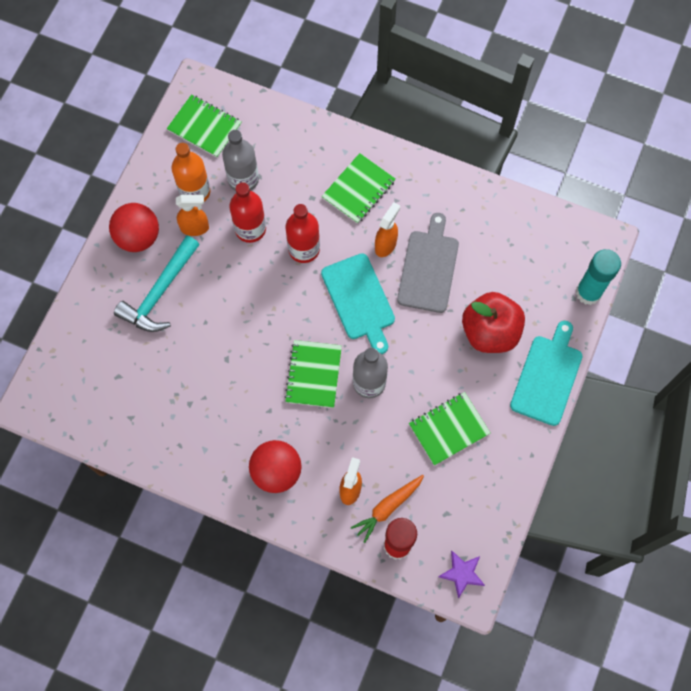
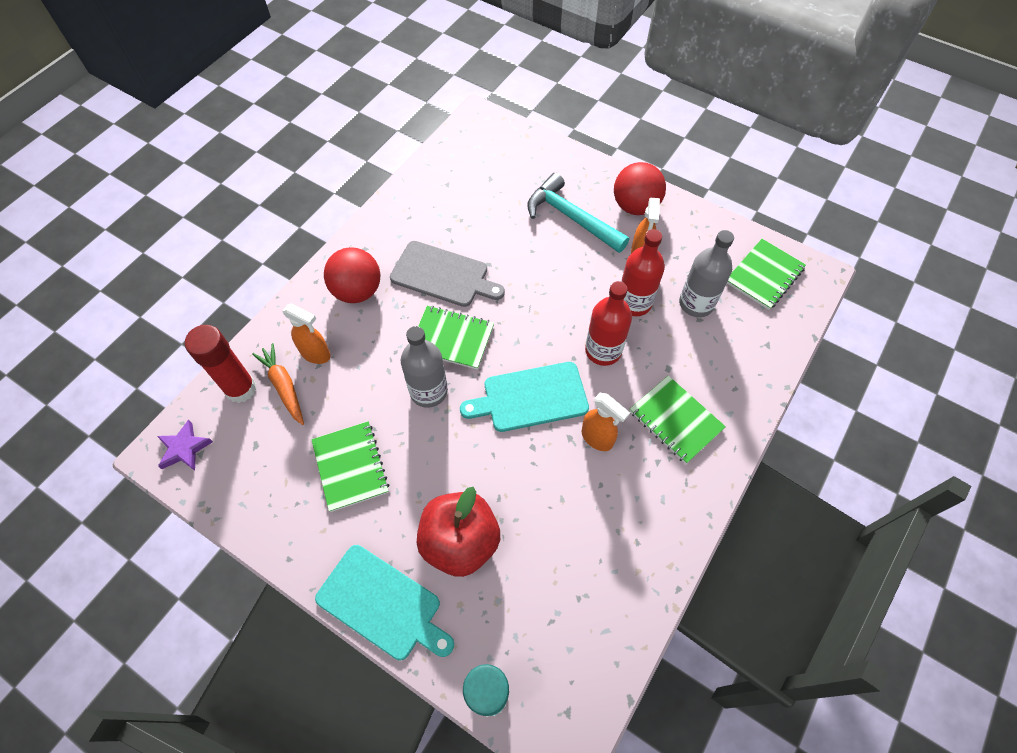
camera: 100 degrees right, 10 degrees down
(195, 192) = (684, 258): orange bottle -> none
(428, 268) = (559, 483): grey cutting board -> grey cutting board (443, 275)

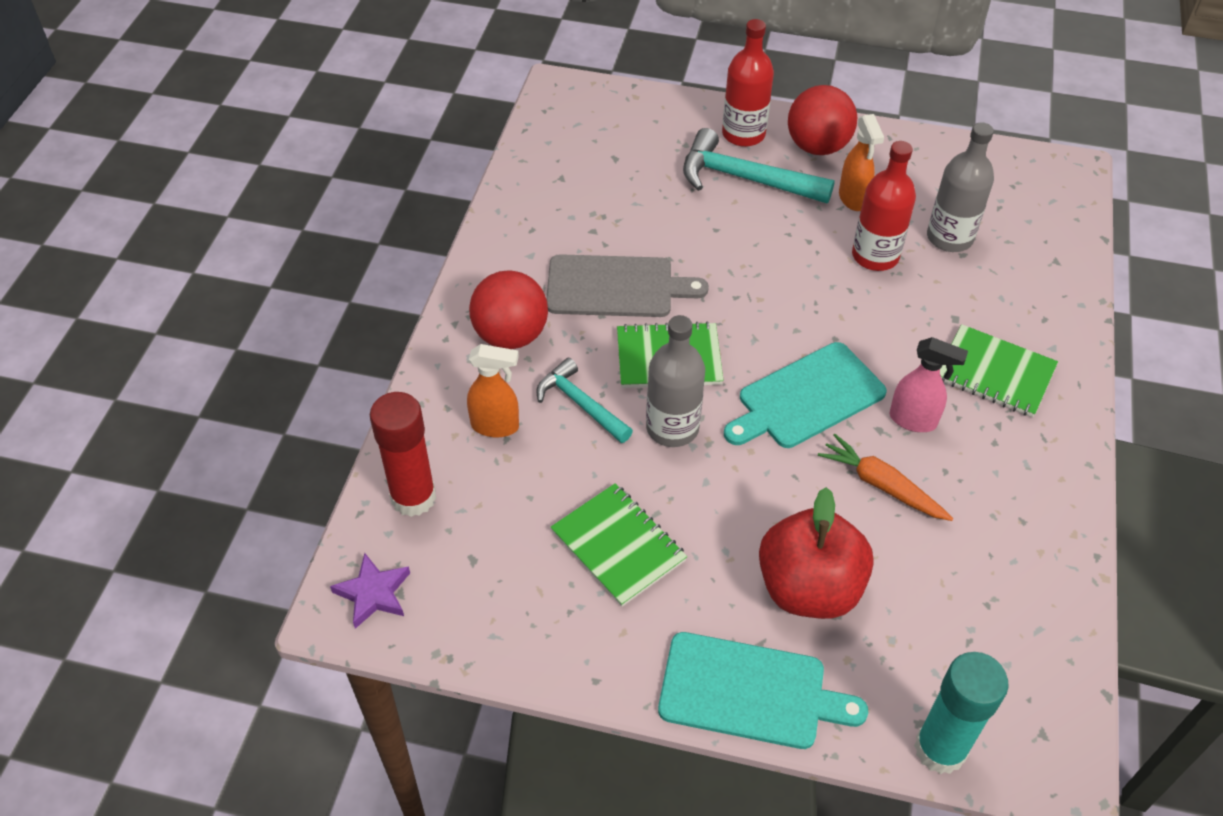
camera: 20 degrees left, 10 degrees down
(284, 386) = (473, 477): orange carrot -> orange carrot (882, 485)
(377, 355) = (580, 404): none -> turquoise hammer
(597, 438) = (913, 420): orange spray bottle -> pink spray bottle
(603, 350) = (866, 320): red bottle -> red bottle (743, 134)
(764, 275) = (1012, 186): green notebook -> none

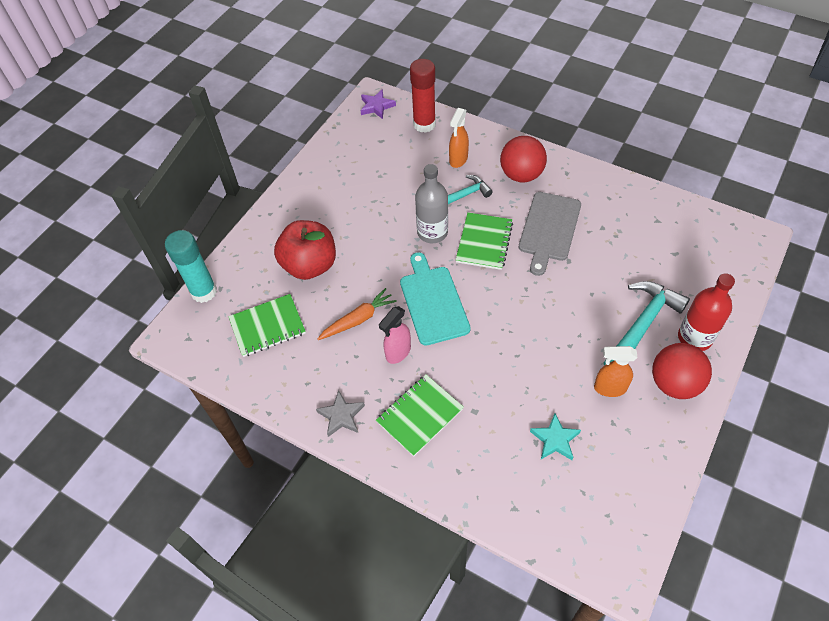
camera: 110 degrees right, 5 degrees up
(618, 546) = (366, 194): green notebook -> green notebook (267, 326)
(749, 692) = (267, 226): turquoise cutting board -> none
(875, 256) = (546, 382): red bottle -> none
(949, 238) = (555, 440): grey bottle -> turquoise star
(1047, 462) = (341, 416): none -> grey star

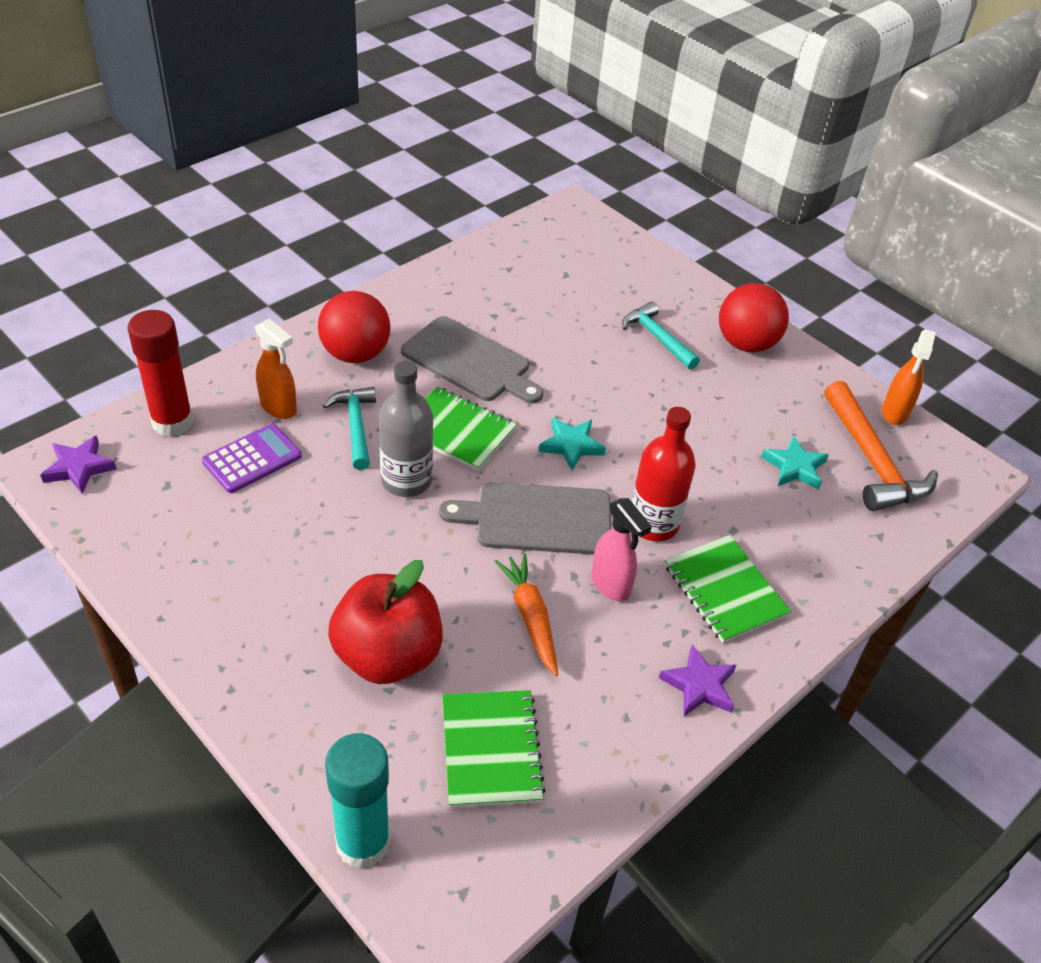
camera: 80 degrees left, 10 degrees down
(341, 416) = (699, 685): grey star -> purple star
(415, 164) = (252, 459): none -> purple calculator
(433, 302) = (537, 518): turquoise cutting board -> grey cutting board
(503, 302) = (571, 446): none -> turquoise star
(591, 494) = (872, 461): none -> orange hammer
(609, 388) = (736, 396): orange spray bottle -> orange spray bottle (894, 413)
(642, 324) = (657, 337): turquoise hammer -> turquoise hammer, size x0.64
(694, 337) = (690, 306): red bottle -> red bottle (653, 524)

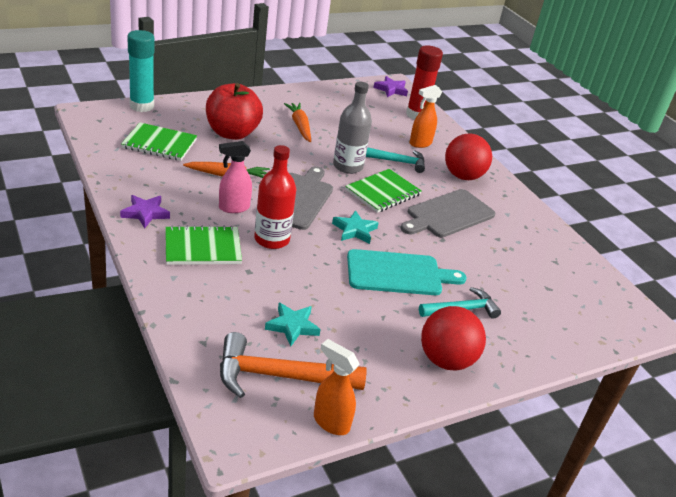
camera: 105 degrees right, 10 degrees down
(252, 459) = (381, 128): purple calculator -> none
(305, 567) = (300, 126): none -> orange carrot
(632, 394) = (398, 273): none -> turquoise cutting board

